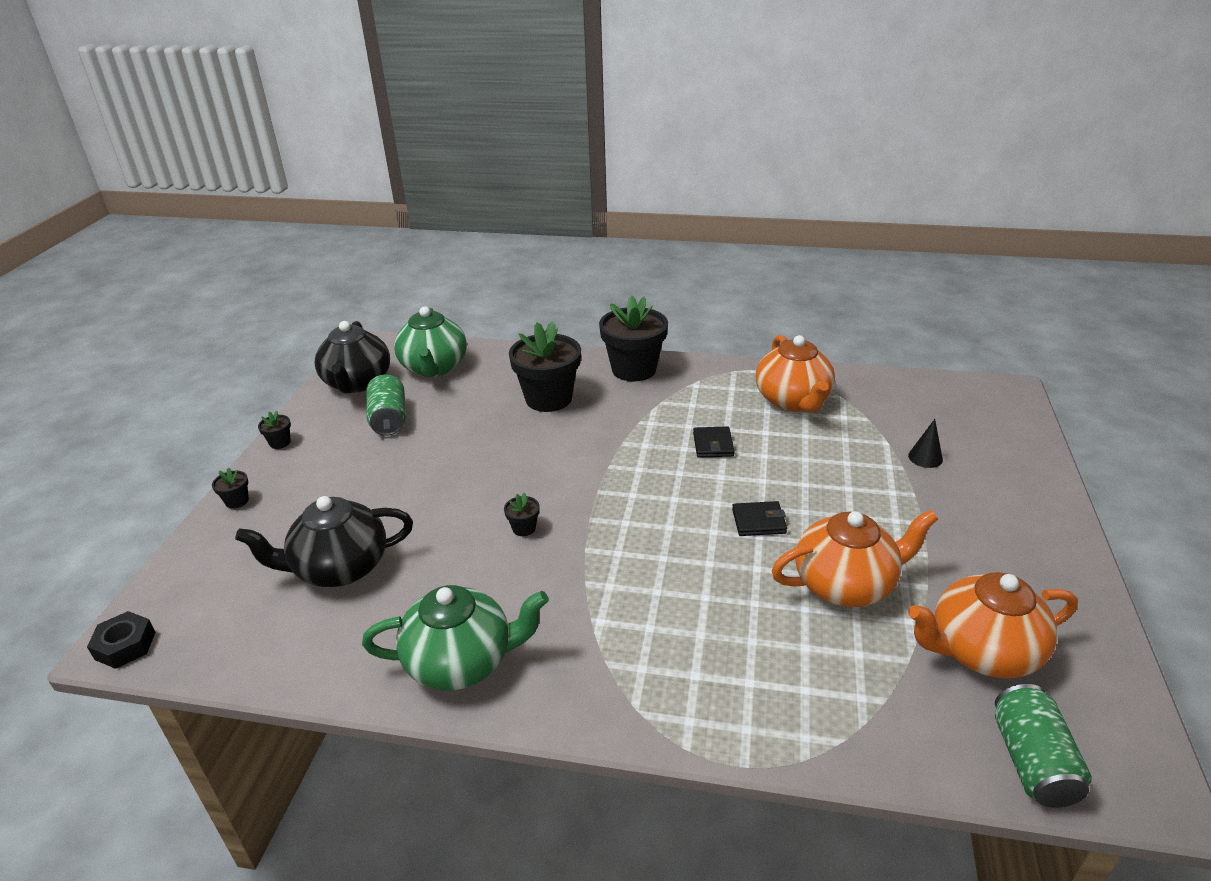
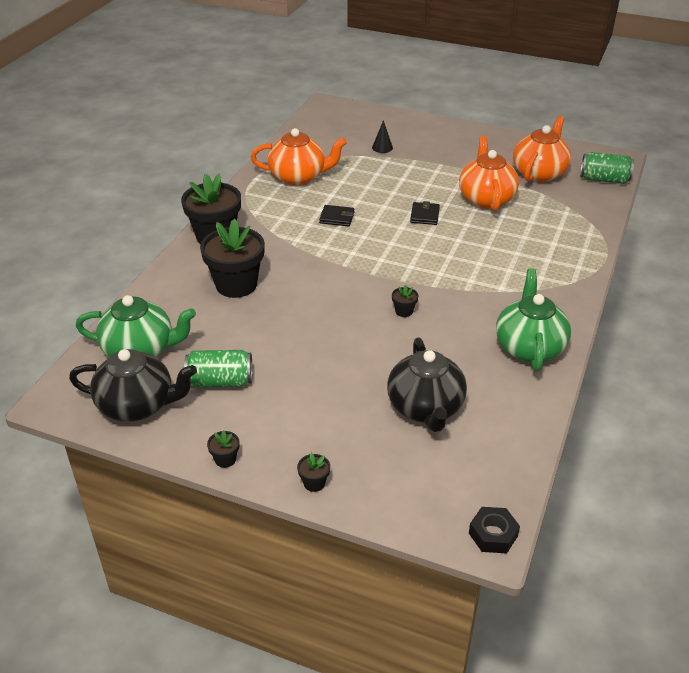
camera: 80 degrees left, 5 degrees up
(982, 651) = (539, 173): orange teapot -> orange teapot turned 150 degrees counterclockwise

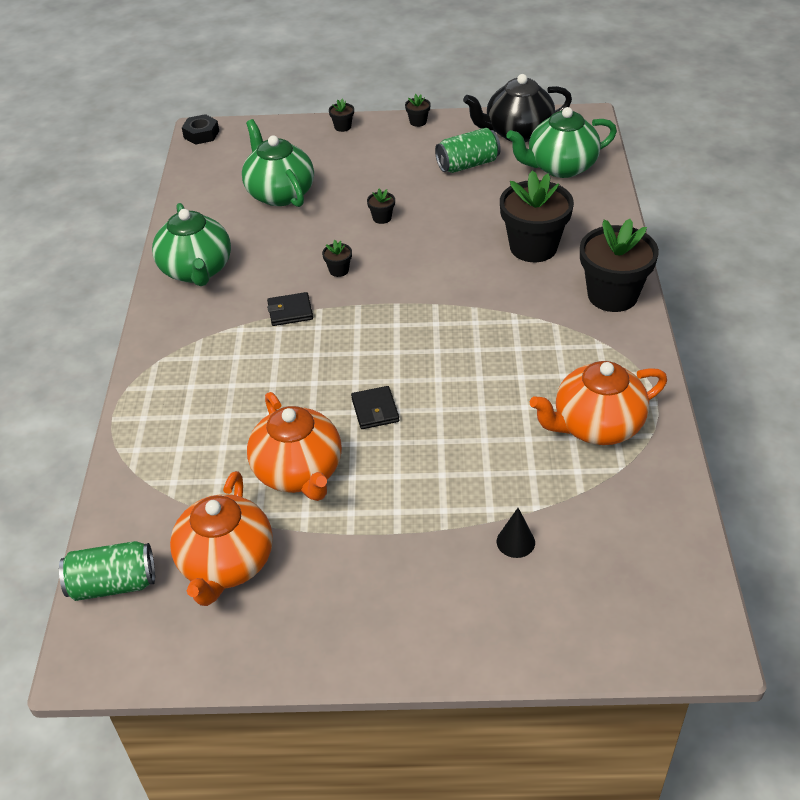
camera: 160 degrees right, 5 degrees up
(337, 218) = (489, 369): black wallet -> black wallet (290, 311)
(340, 348) = (382, 218): none -> black flower pot
(425, 408) = (279, 193): black teapot -> green teapot

